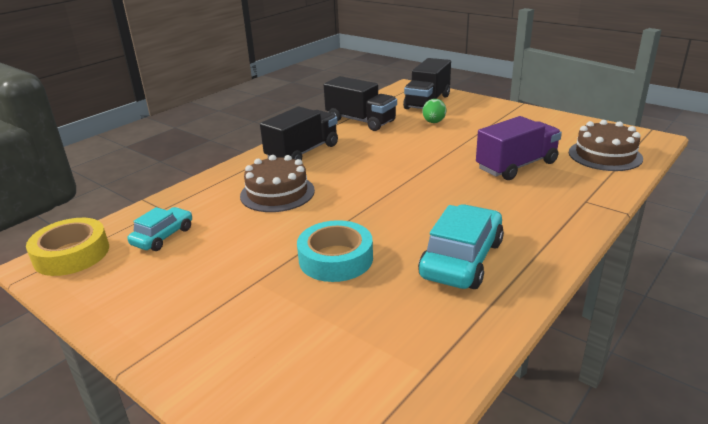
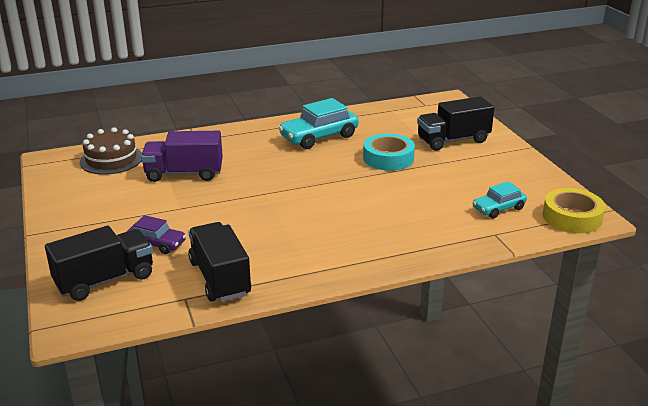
camera: 150 degrees left, 0 degrees up
(277, 193) = (389, 215): brown cake -> none
(302, 152) = (329, 253): black truck -> black truck (453, 140)
(433, 122) = (156, 243): green egg -> purple car

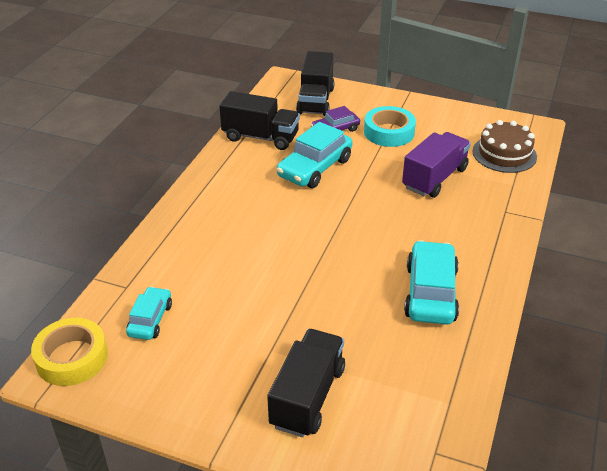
camera: 130 degrees right, 10 degrees up
(236, 227) = (315, 168): none -> turquoise car
(388, 158) = (326, 313): turquoise tape -> turquoise tape (389, 132)

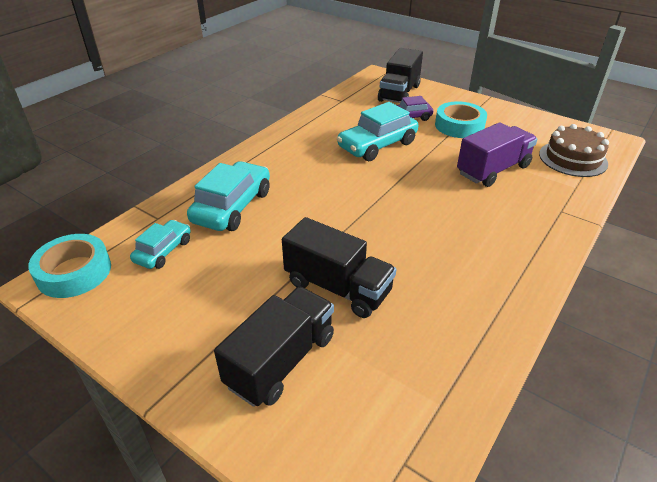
camera: 15 degrees right, 0 degrees up
(72, 358) = (74, 272): yellow tape -> turquoise tape
(260, 137) = (337, 114): black truck -> black truck (337, 287)
(430, 293) = (455, 277): turquoise car -> turquoise car (232, 207)

